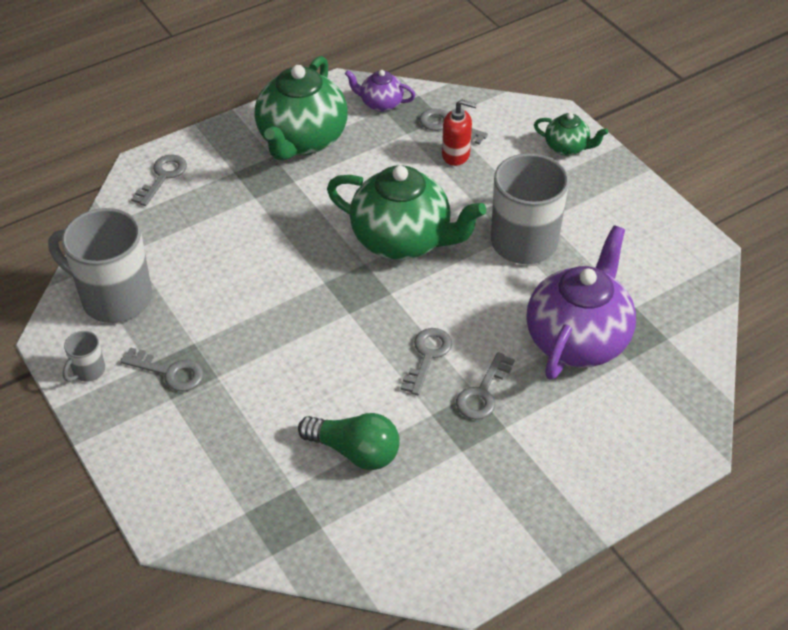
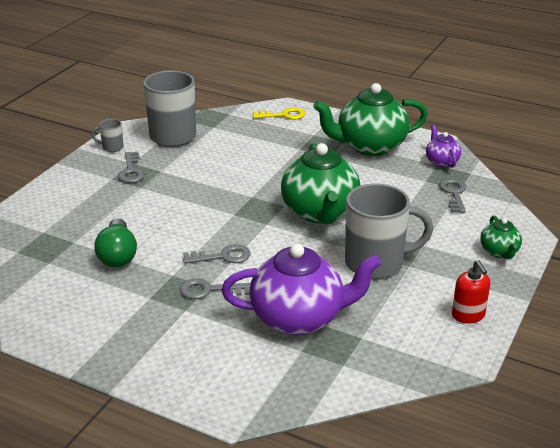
camera: 60 degrees right, 15 degrees down
(163, 177) = (283, 115): grey key -> yellow key
(456, 155) = (428, 207): red soap dispenser -> red soap dispenser (468, 315)

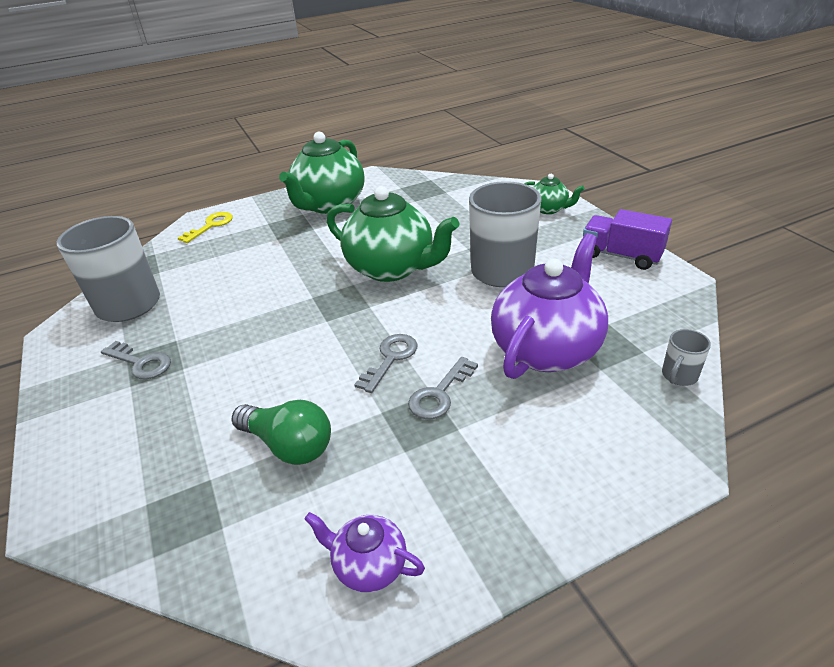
camera: 50 degrees left, 5 degrees up
(112, 147) = (70, 359): grey mug -> grey mug (679, 376)
(441, 162) = (398, 184): purple teapot -> purple teapot (369, 565)
(454, 193) = (449, 196): grey key -> none
(468, 315) = (621, 256): red soap dispenser -> purple truck

